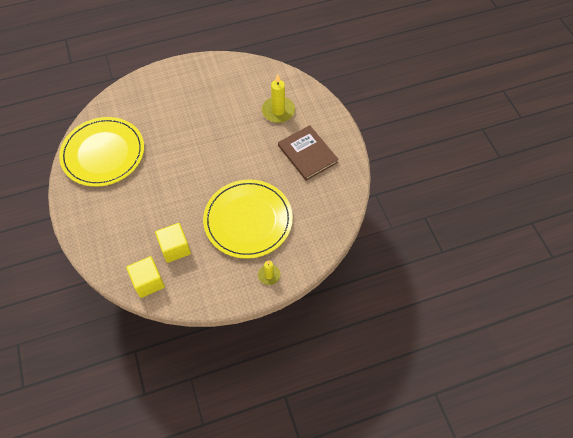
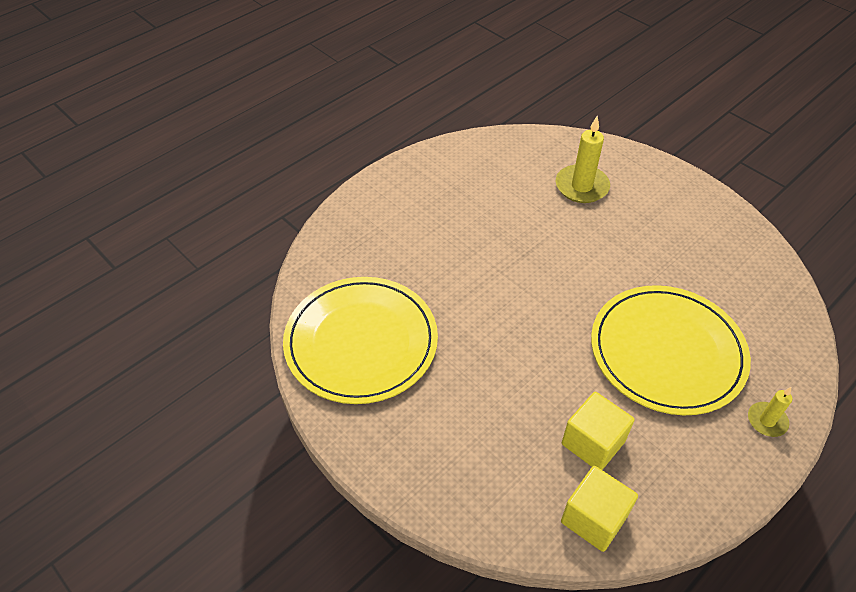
camera: 25 degrees left, 10 degrees down
(307, 154) = (670, 228): brown book -> none

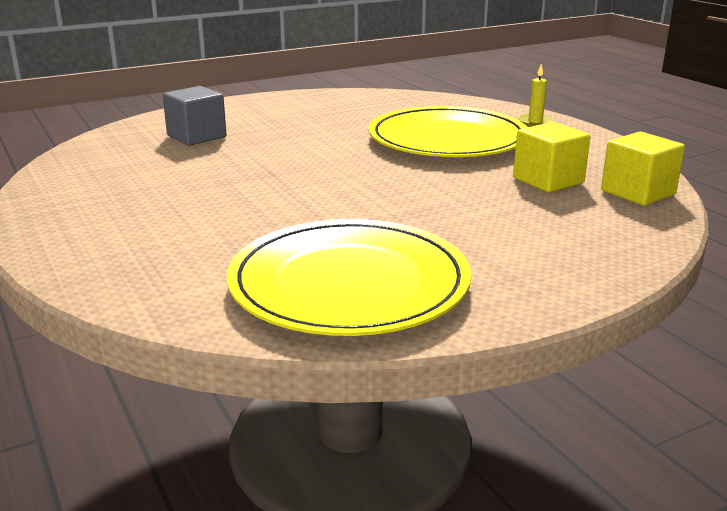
camera: 75 degrees left, 25 degrees down
(581, 186) = (196, 136): yellow candle -> grey cube

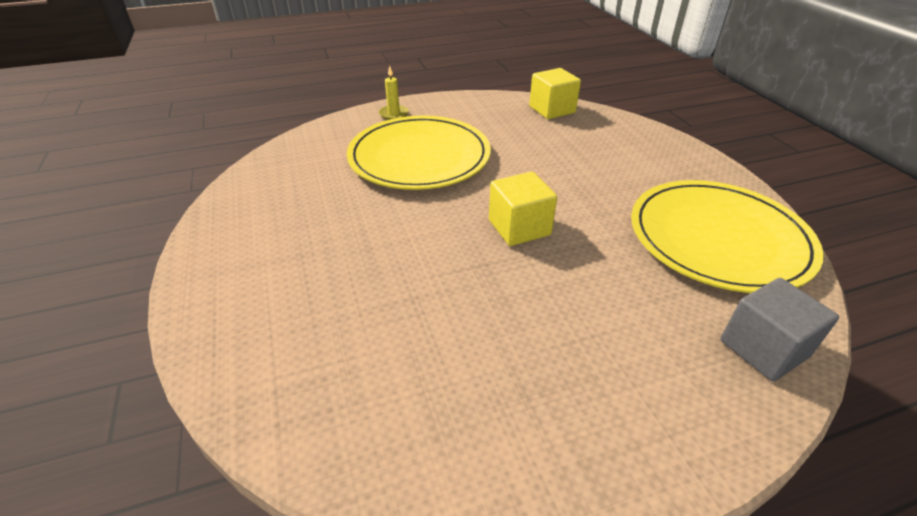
camera: 80 degrees left, 15 degrees up
(196, 136) = (332, 323): grey cube -> grey cube (763, 348)
(548, 180) = (526, 133): yellow cube -> yellow cube (519, 227)

